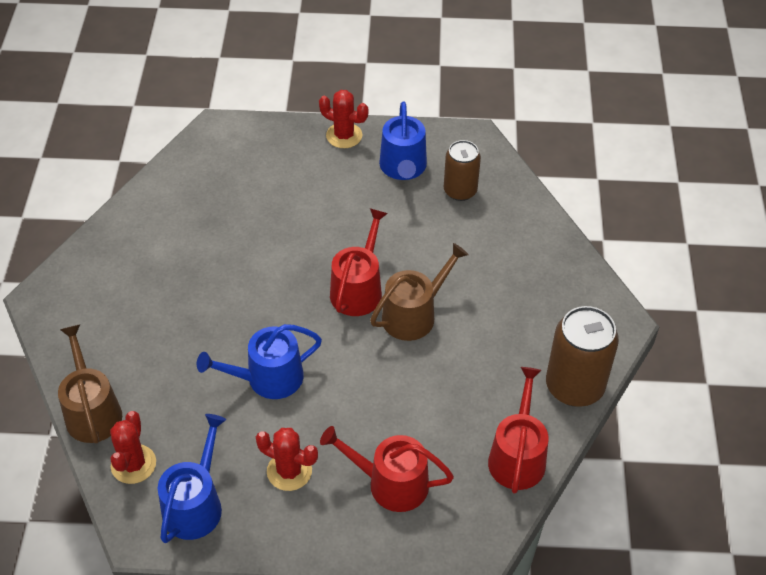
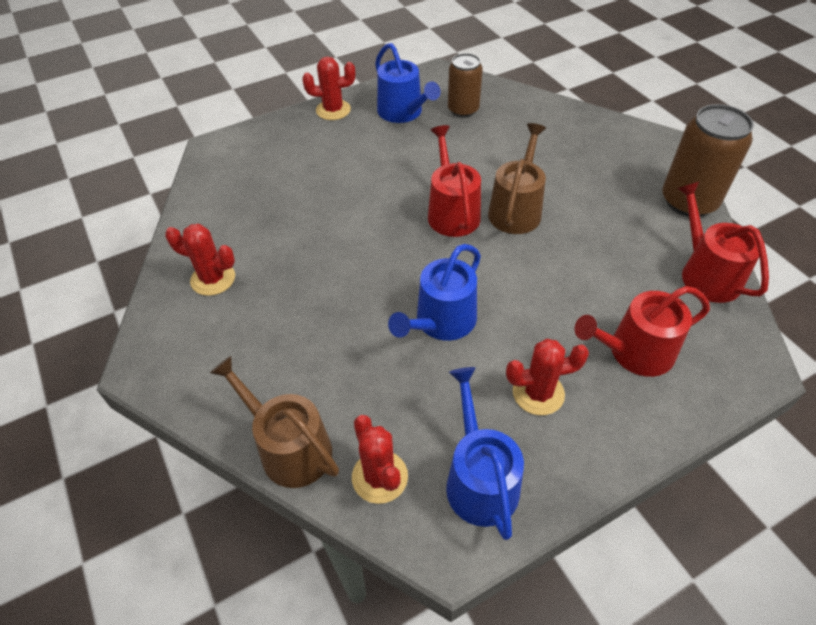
camera: 30 degrees left, 0 degrees up
(132, 253) = (213, 279): none -> red cactus

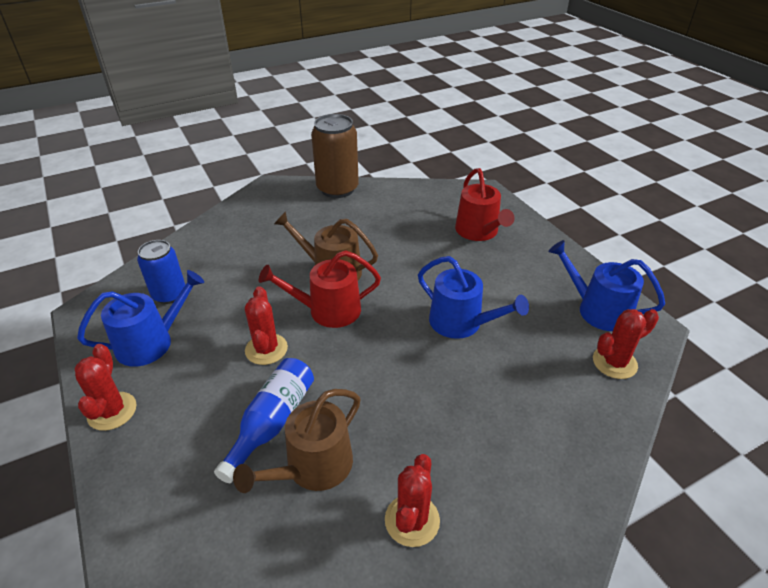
camera: 90 degrees left, 10 degrees down
(289, 448) = (609, 423): brown watering can -> brown watering can (313, 467)
(315, 191) = (272, 422): none -> blue bottle
(463, 110) = (169, 294): brown can -> blue can
(479, 479) = (598, 310): blue watering can -> blue watering can turned 45 degrees clockwise
(538, 393) = (521, 277): red cactus -> red cactus (266, 349)
(706, 274) = (409, 194): red watering can -> none

